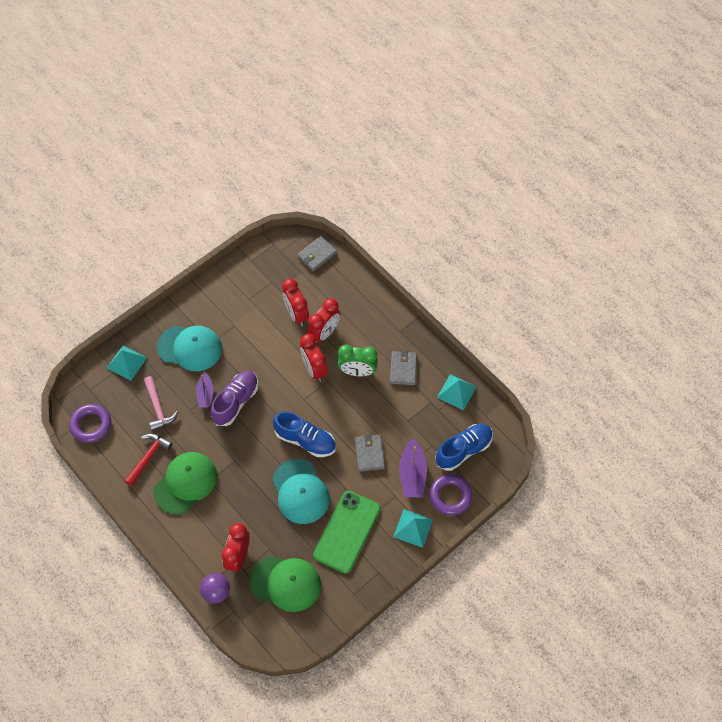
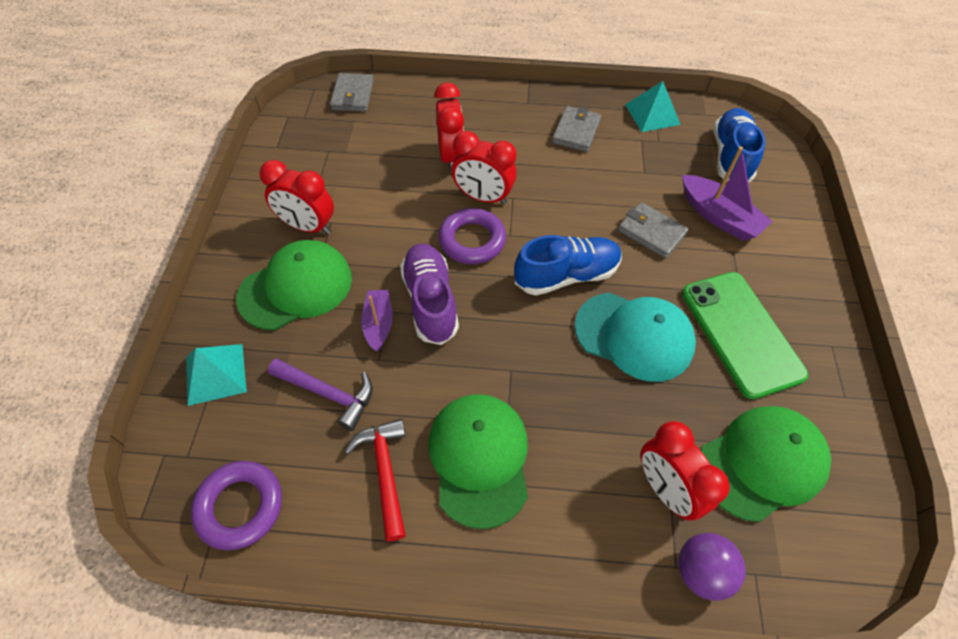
camera: 45 degrees left, 5 degrees down
(158, 408) = (328, 394): pink hammer -> purple hammer
(190, 348) = (296, 287): turquoise cap -> green cap
(205, 394) = (378, 324): purple boat -> purple boat turned 135 degrees counterclockwise
(296, 314) = (396, 161): red clock -> red clock (308, 226)
(357, 372) = (533, 166): green clock -> none
(403, 369) = (576, 131): grey wallet -> grey wallet turned 60 degrees clockwise
(413, 528) = (794, 267): turquoise pyramid -> none
(450, 496) = (780, 207): purple ring -> purple ring (472, 240)

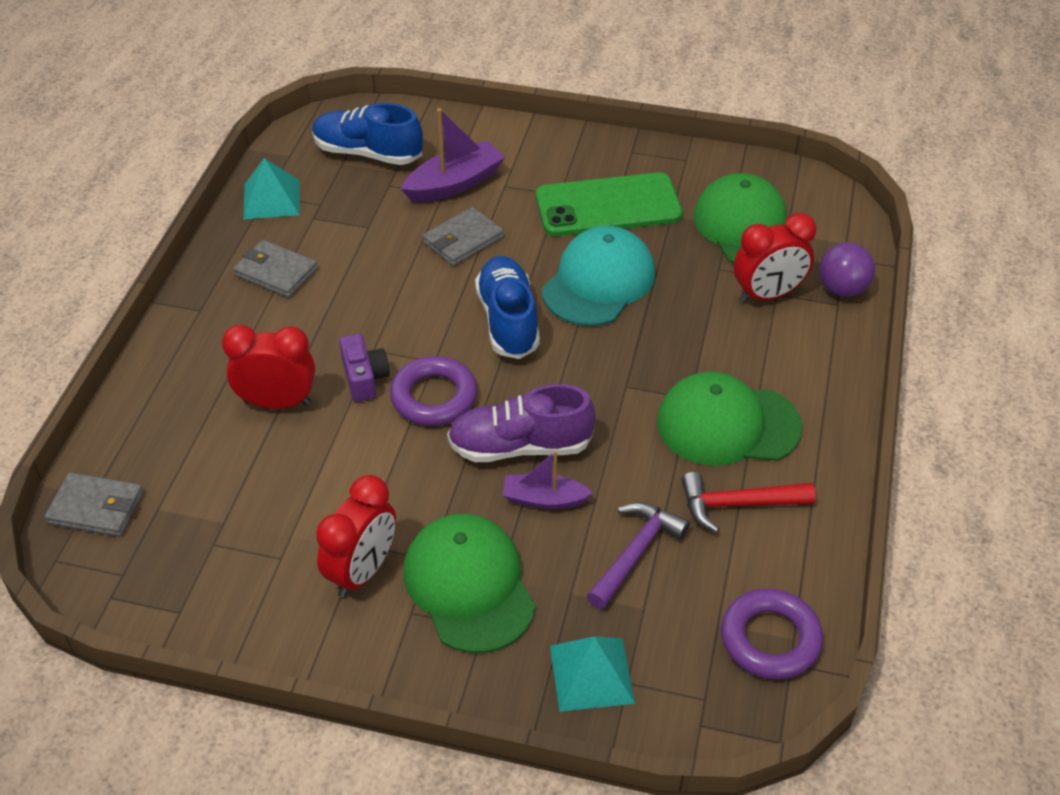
camera: 80 degrees left, 10 degrees down
(483, 197) = (364, 378): red clock -> purple camera

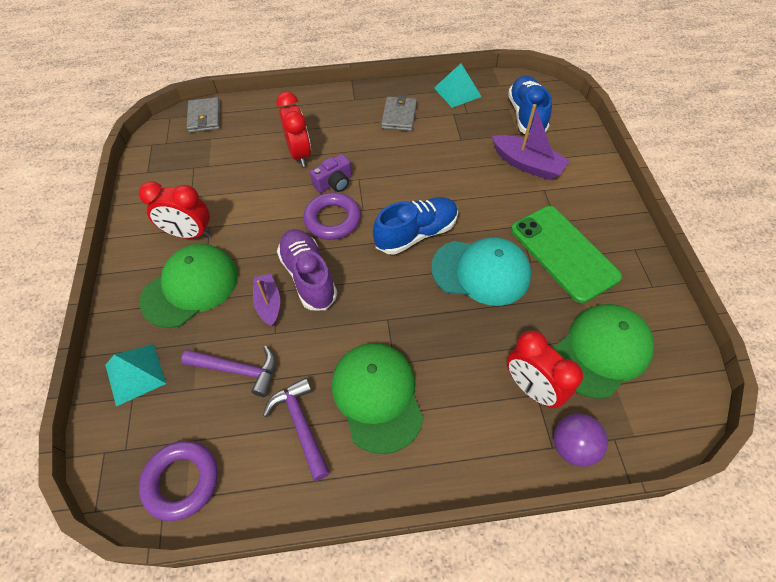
camera: 70 degrees right, 10 degrees up
(463, 240) = (477, 187): grey wallet -> none
(737, 504) = (301, 424): red hammer -> purple hammer

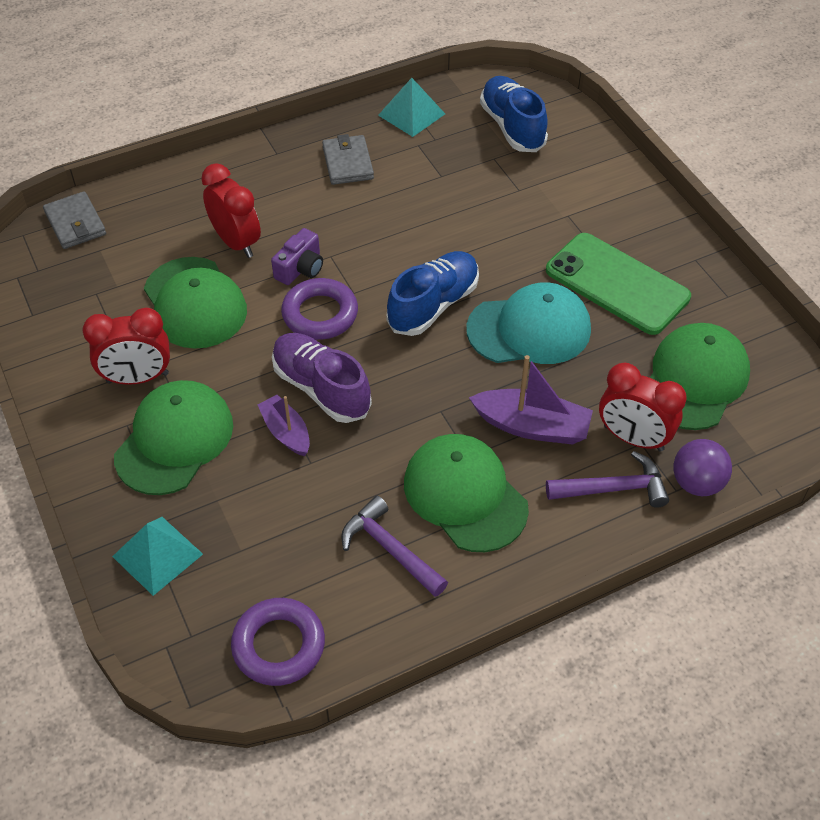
camera: 20 degrees left, 5 degrees down
(238, 370) = (286, 515): purple hammer -> purple hammer (613, 488)
(252, 190) = (195, 303): none -> green cap
(527, 164) = (536, 189): purple boat -> purple boat (532, 426)

